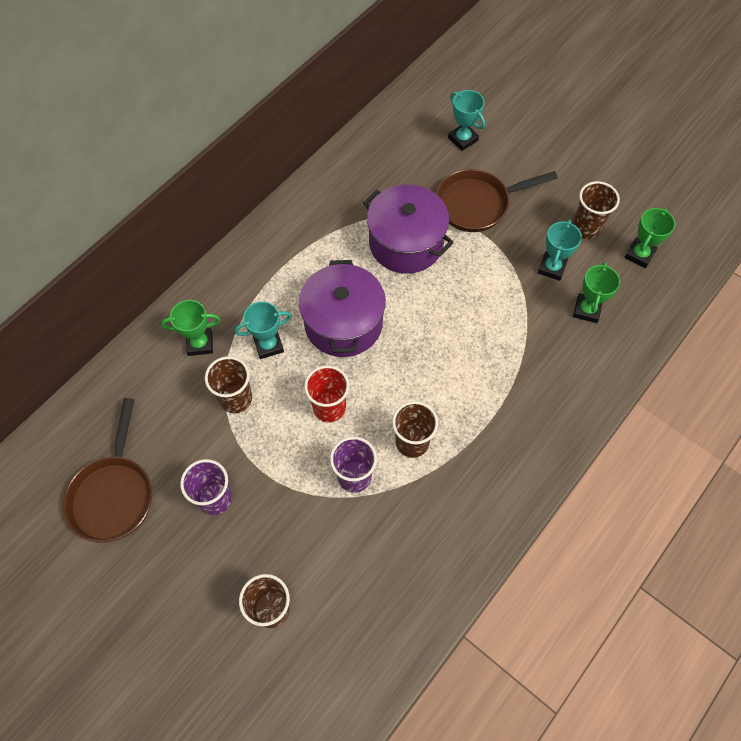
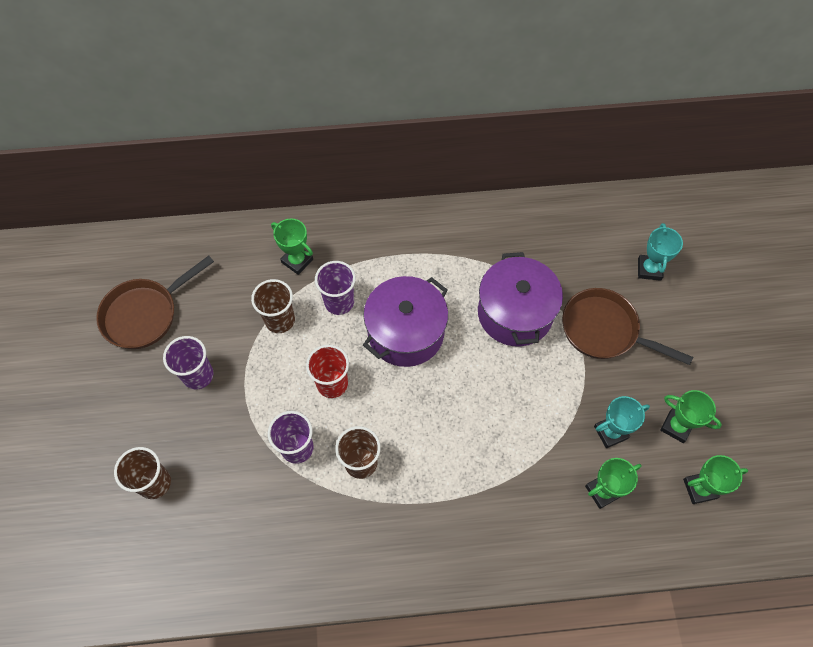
camera: 45 degrees right, 0 degrees up
(268, 345) = (339, 302): turquoise trophy -> purple cup
(586, 228) = (676, 426): brown cup -> green trophy

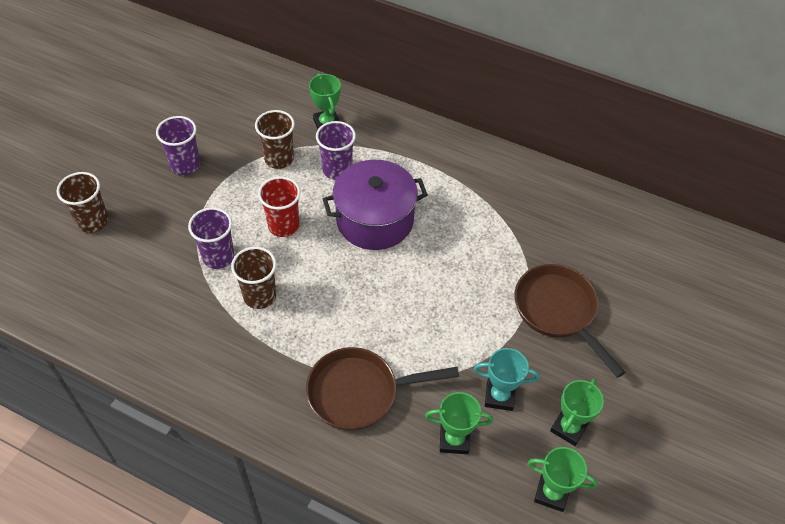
camera: 30 degrees right, 10 degrees down
(145, 314) = (181, 103): brown pan -> brown pan (359, 392)
(515, 313) = (483, 254): purple pot -> none
(649, 269) = (641, 285): turquoise trophy -> none
(676, 426) = (568, 428): green trophy -> green trophy turned 60 degrees clockwise

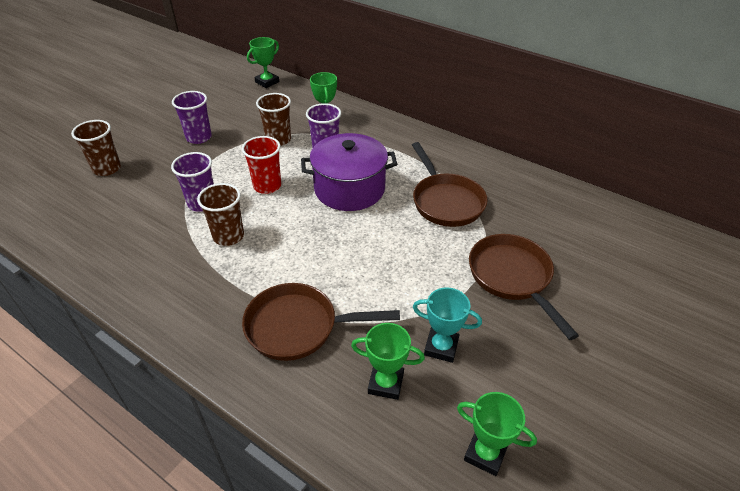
camera: 10 degrees right, 10 degrees down
(480, 225) = (446, 201): none -> brown pan
(568, 428) = (512, 387): green trophy -> green trophy (267, 82)

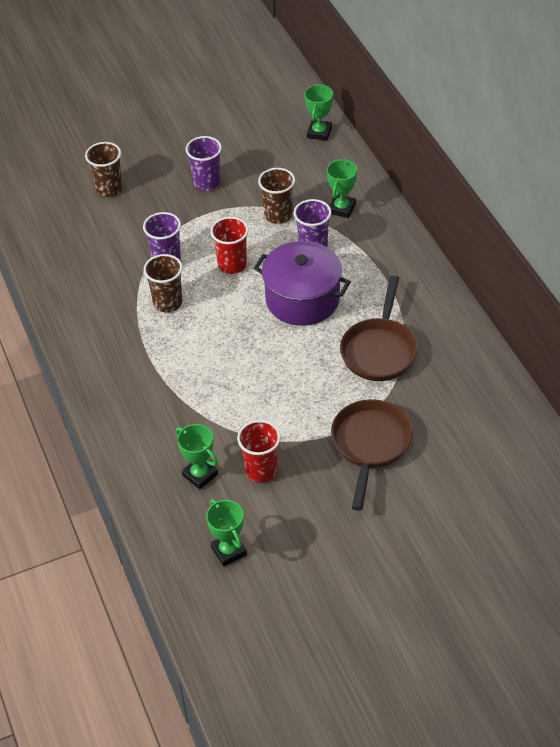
camera: 35 degrees right, 5 degrees up
(267, 82) = (319, 133): green trophy -> green trophy turned 60 degrees counterclockwise
(298, 327) = (169, 404): brown pan -> none
(441, 347) = (261, 470): turquoise trophy -> red cup

